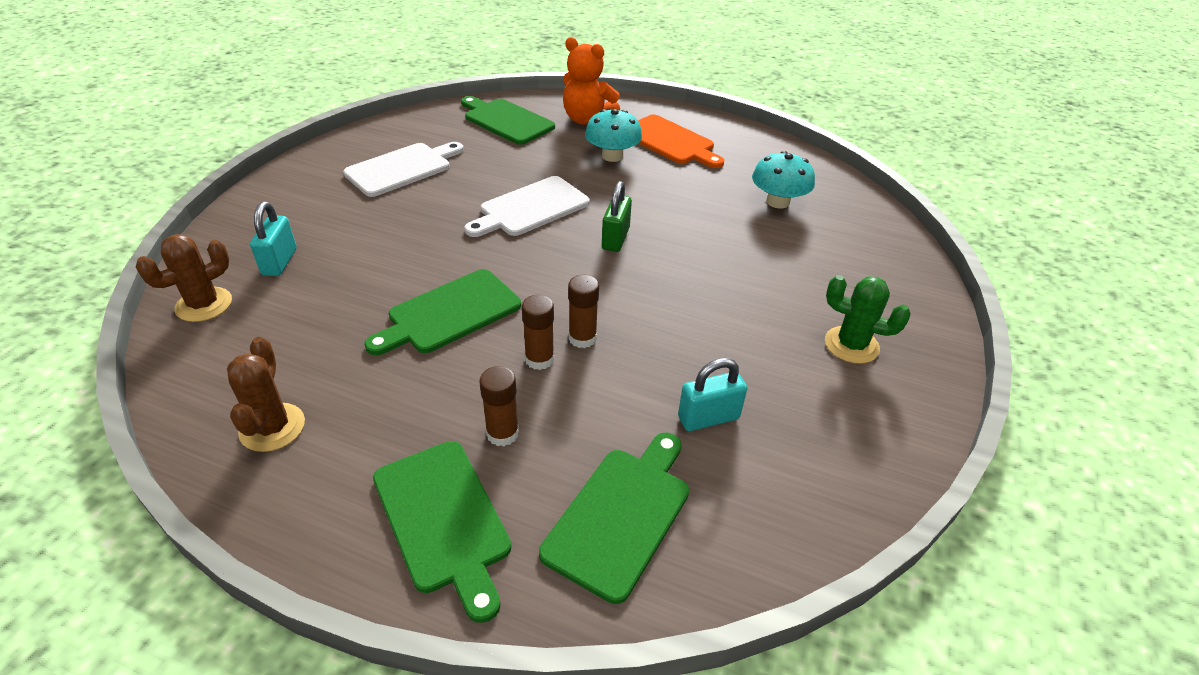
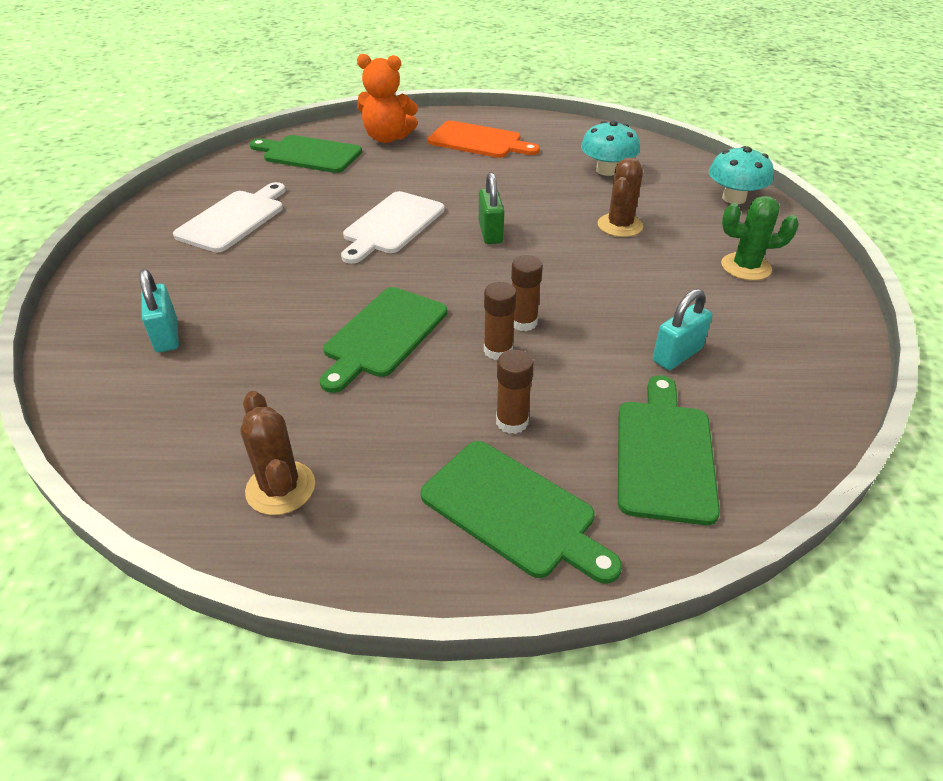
camera: 20 degrees left, 0 degrees up
(204, 305) = (111, 398): brown cactus -> brown cactus (620, 226)
(612, 156) = (435, 164): turquoise mushroom -> turquoise mushroom (733, 198)

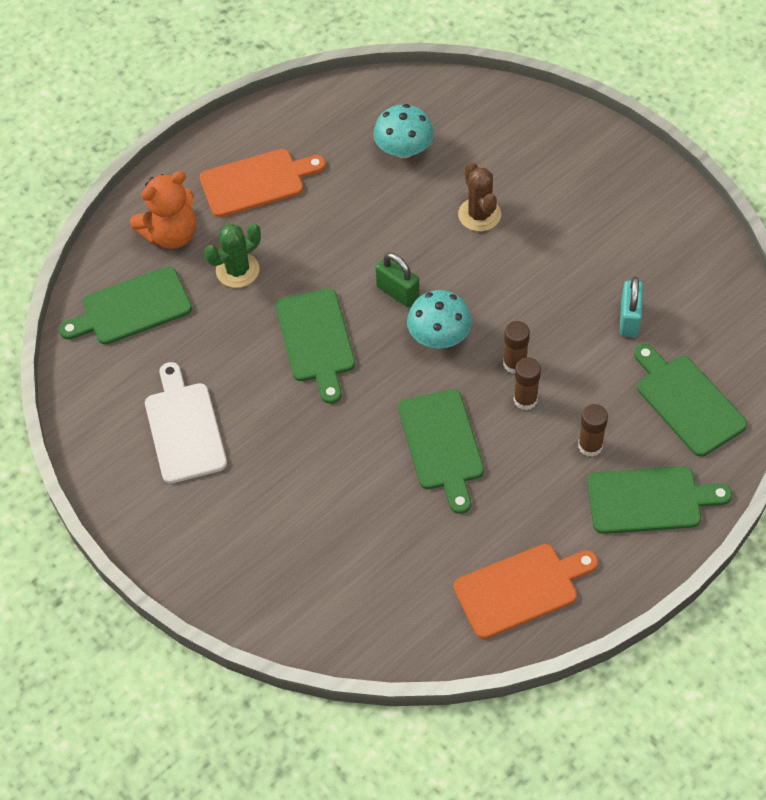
camera: 40 degrees left, 15 degrees up
(166, 336) = (304, 560): turquoise padlock -> none
(280, 488) = (521, 589): brown cactus -> orange cutting board
(391, 225) = (316, 340): white cutting board -> green cutting board
(733, 198) = (528, 119): turquoise mushroom -> turquoise mushroom (439, 336)
(745, 267) = (600, 199): green cactus -> green cactus (237, 270)

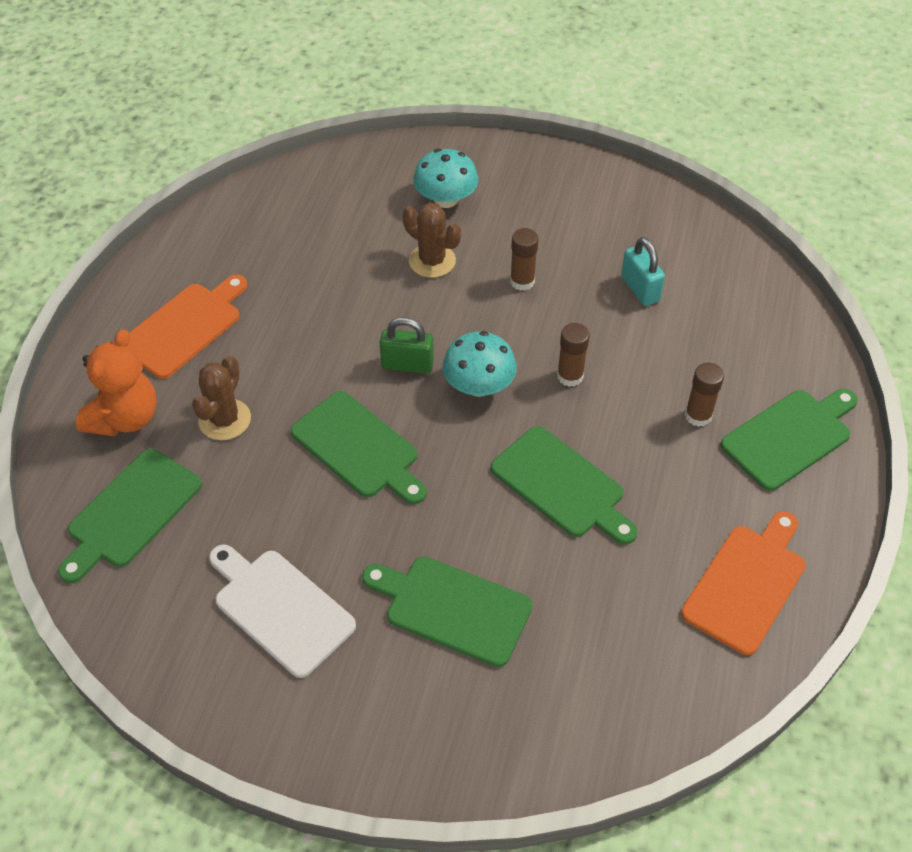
camera: 35 degrees left, 5 degrees down
(237, 270) = (225, 420): green cactus -> brown cactus
(404, 149) = (315, 235): turquoise mushroom -> turquoise mushroom (446, 199)
(525, 400) = (606, 404): brown glue stick -> brown glue stick (522, 281)
(687, 402) = (747, 335): green cutting board -> green cutting board (452, 608)

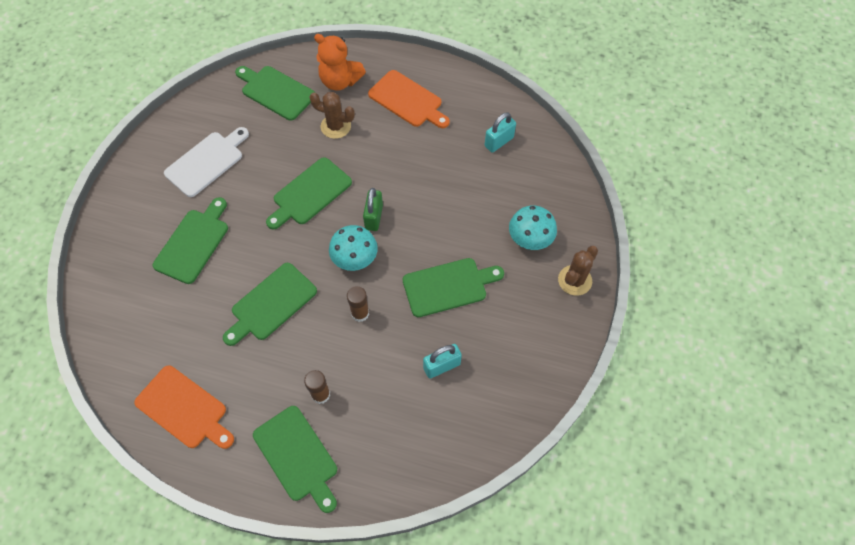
camera: 90 degrees right, 10 degrees up
(281, 224) = (499, 142): none -> turquoise padlock
(432, 261) = (467, 230): brown cactus -> brown cactus (574, 280)
(522, 281) = (448, 286): brown glue stick -> green cutting board

